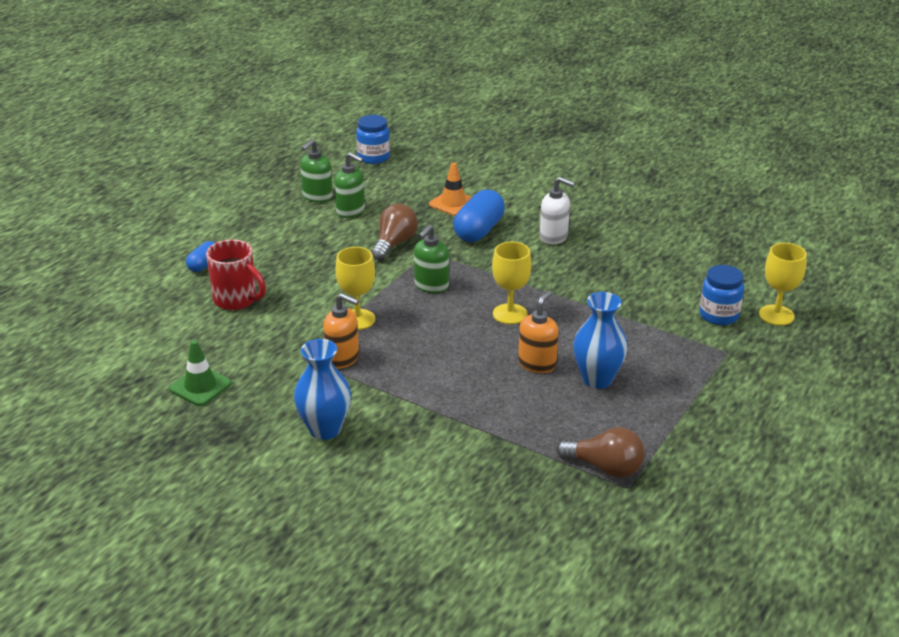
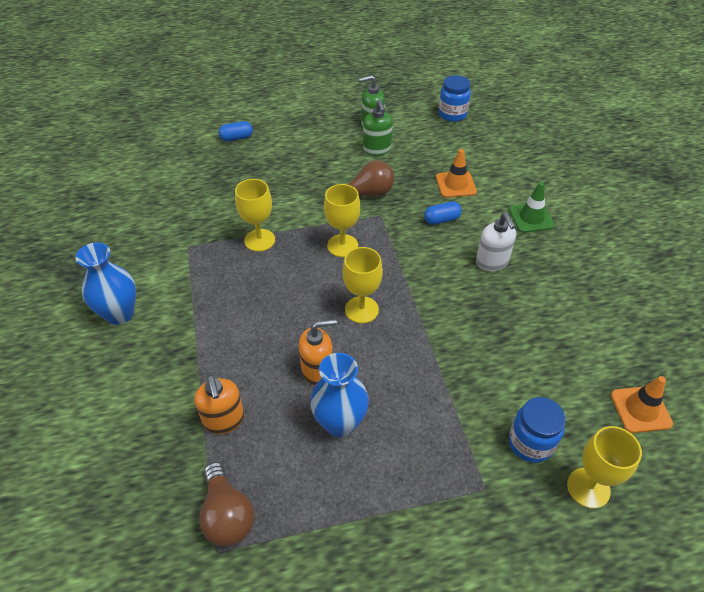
camera: 45 degrees right, 15 degrees up
(200, 386) = (110, 226): green traffic cone -> green traffic cone (531, 218)
(236, 300) = (216, 176): red mug -> none
(343, 358) = (208, 265): orange soap dispenser -> orange soap dispenser (224, 420)
(431, 286) = (342, 245): green soap dispenser -> yellow goblet
(479, 230) = (441, 220): blue capsule -> blue capsule, size x0.56
(750, 262) = (640, 409): none -> orange traffic cone

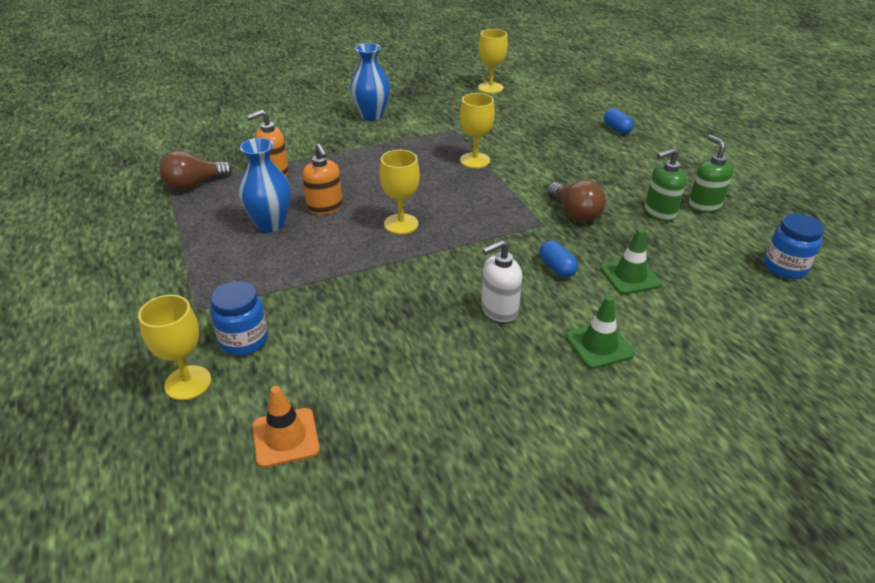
camera: 80 degrees right, 10 degrees down
(342, 245) = (485, 205): yellow goblet -> yellow goblet (490, 88)
(455, 184) = (630, 276): orange traffic cone -> green traffic cone

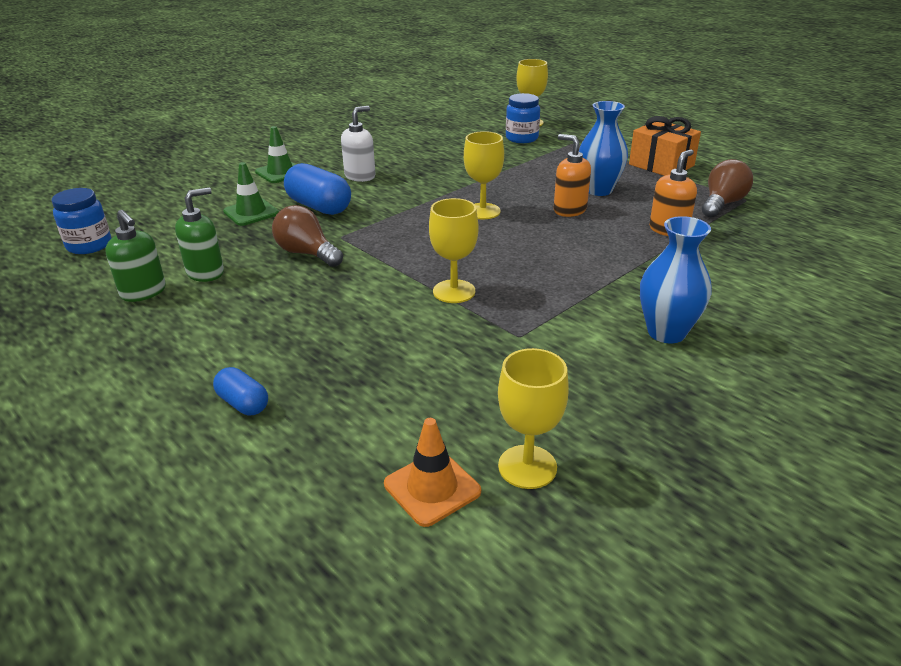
camera: 160 degrees right, 5 degrees down
(163, 243) = (661, 165): none -> orange gift
(285, 437) = (453, 118): orange traffic cone -> orange traffic cone (432, 488)
(557, 268) = (319, 207): blue capsule -> blue capsule, size x1.79

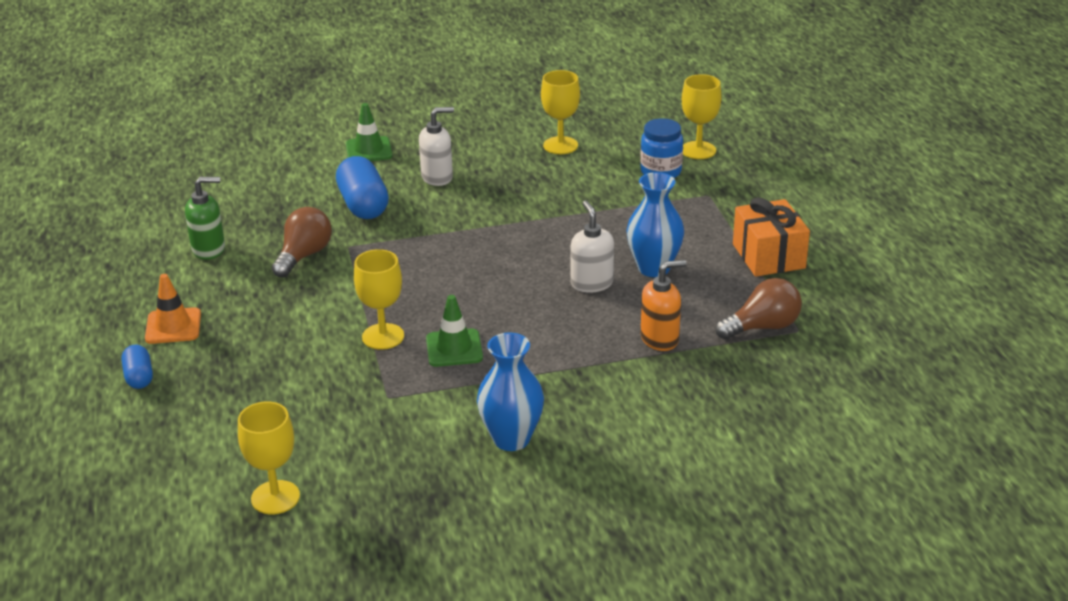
camera: 30 degrees right, 0 degrees up
(89, 245) = (145, 190): blue jar -> none
(144, 292) = (149, 254): green soap dispenser -> none
(251, 212) = (299, 194): green traffic cone -> green traffic cone (454, 348)
(307, 253) = (304, 256): brown light bulb -> brown light bulb turned 45 degrees clockwise
(432, 488) = (200, 485): orange traffic cone -> orange traffic cone (173, 326)
(482, 211) = (505, 258): yellow goblet -> yellow goblet (560, 145)
(569, 210) = (591, 283): orange soap dispenser -> white soap dispenser

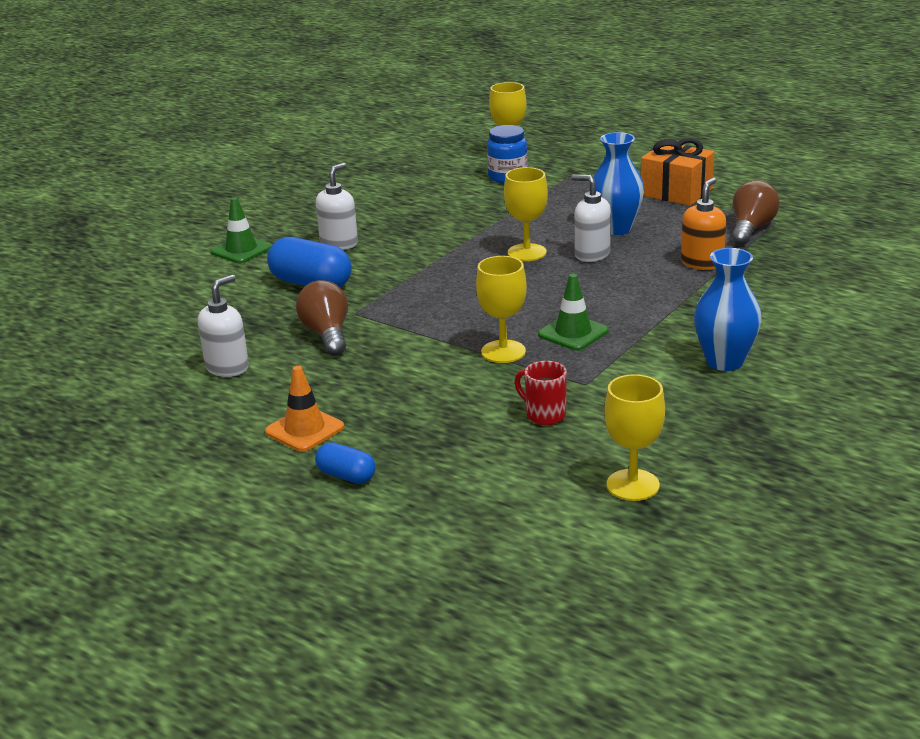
camera: 40 degrees left, 5 degrees down
(209, 249) = (227, 367): green soap dispenser -> white soap dispenser
(319, 406) = (544, 415): none -> red mug
(560, 145) = (400, 190): yellow goblet -> yellow goblet (527, 252)

